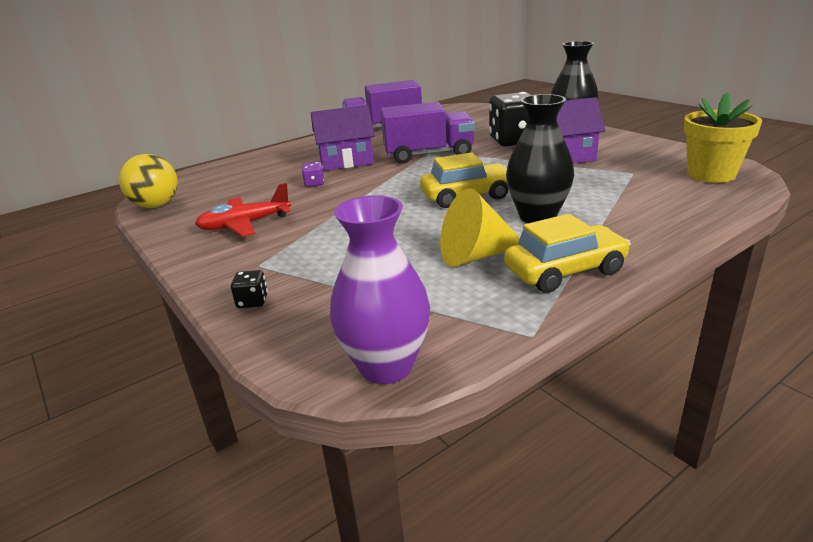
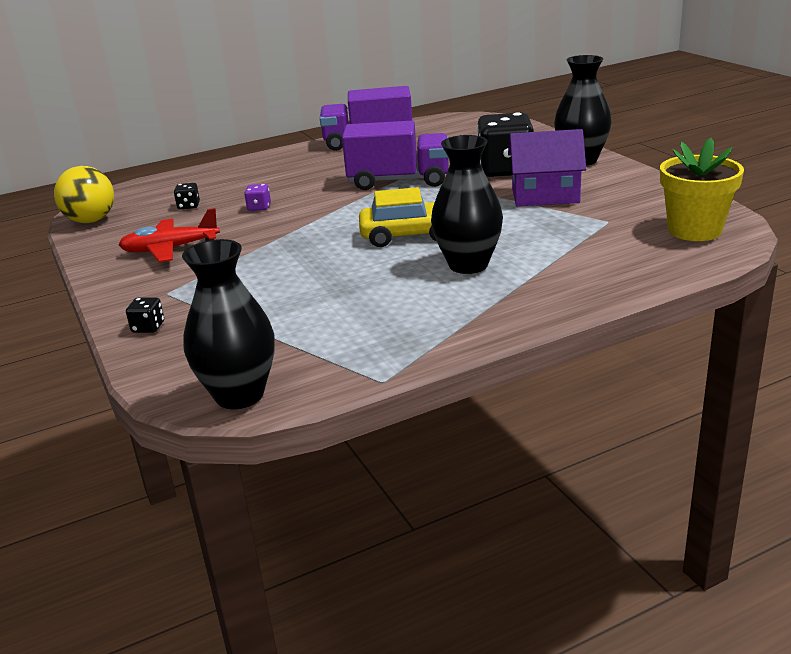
camera: 10 degrees right, 0 degrees up
(247, 187) = (188, 206): none -> black dice
(346, 161) = (305, 183): purple house -> none
(386, 366) = (239, 395): purple vase -> black vase
(476, 255) = (379, 301): yellow cone -> none
(565, 271) = (456, 324): yellow car -> none

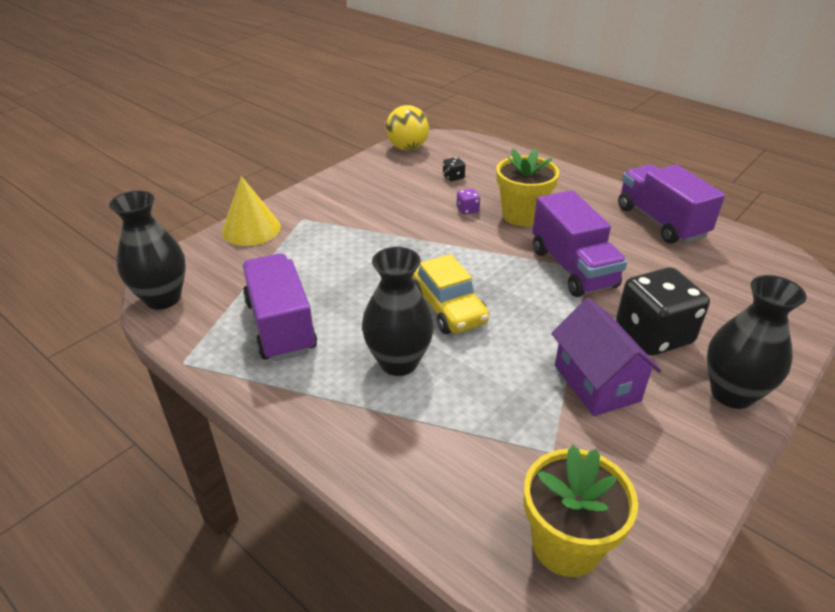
camera: 65 degrees right, 10 degrees up
(148, 327) = (251, 229): black dice -> yellow cone
(170, 249) = (373, 196): red plane -> none
(298, 187) = (522, 215): none -> yellow flower pot
(365, 319) = (281, 326): none -> purple truck

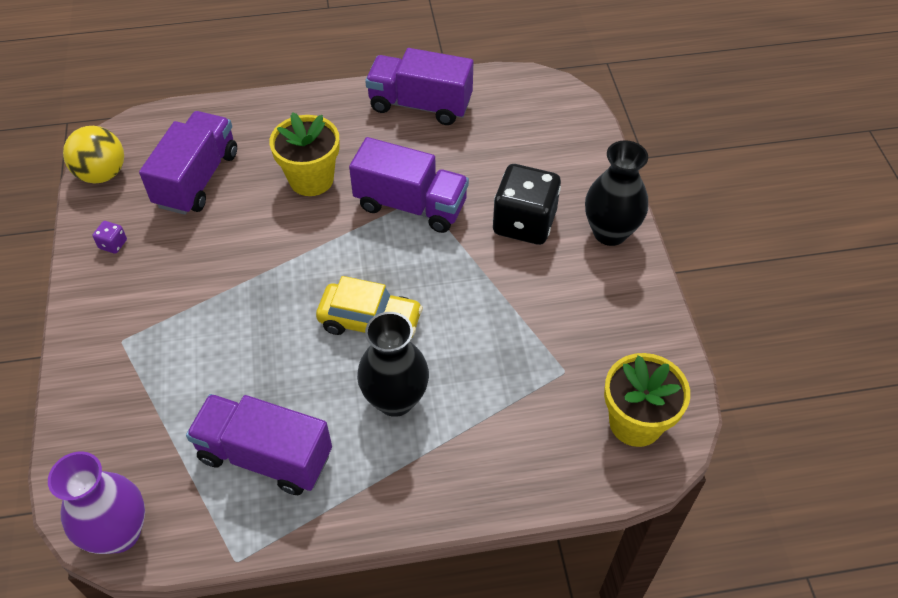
camera: 50 degrees left, 15 degrees up
(163, 298) = (119, 533): black vase -> purple vase
(251, 229) = (87, 394): yellow cone -> none
(453, 177) = (197, 179): black dice -> purple truck
(467, 210) = (259, 208): purple dice -> purple dice (113, 244)
(596, 383) = (533, 295): purple house -> none

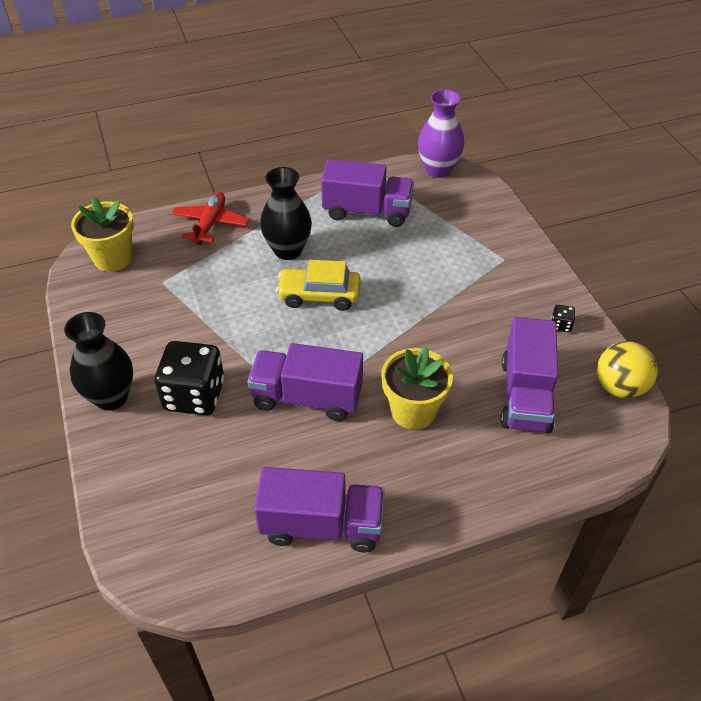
camera: 170 degrees right, 5 degrees down
(113, 244) = (561, 325): purple dice -> black dice
(499, 468) = (210, 224): none -> red plane

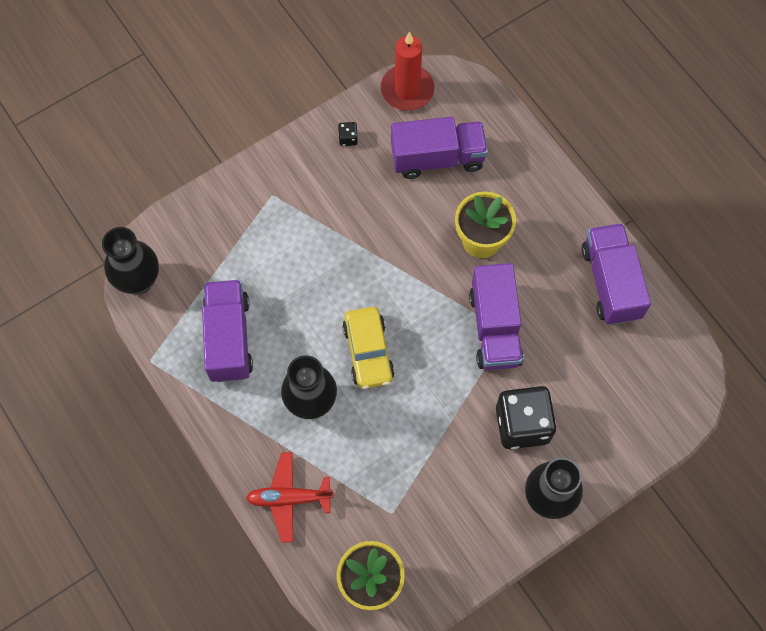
camera: 105 degrees left, 20 degrees up
(438, 170) = (138, 280): purple vase -> black vase
(619, 387) = (407, 90): yellow ball -> red candle

